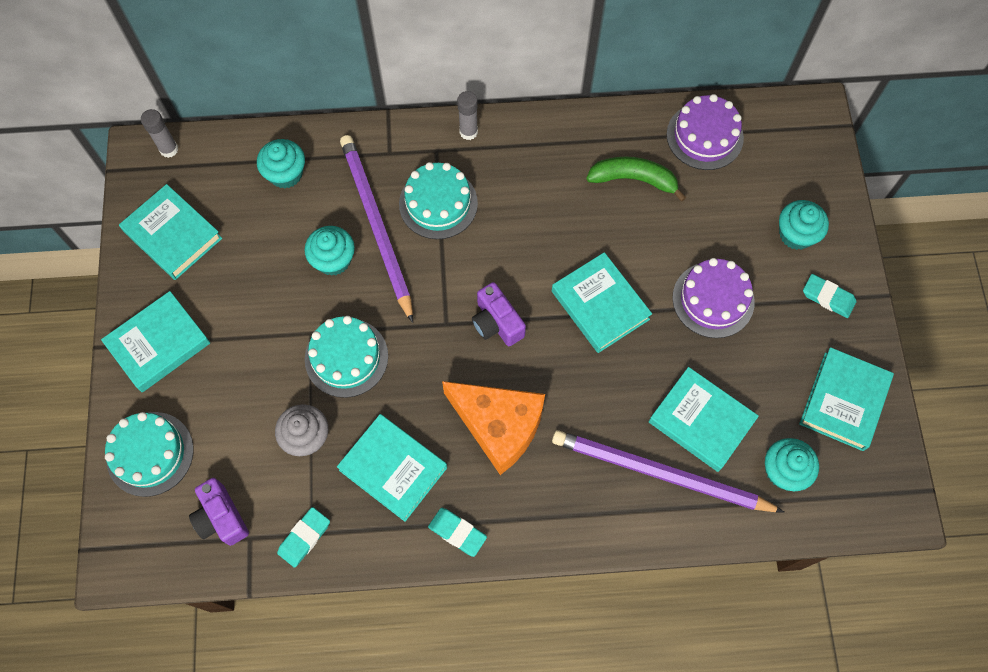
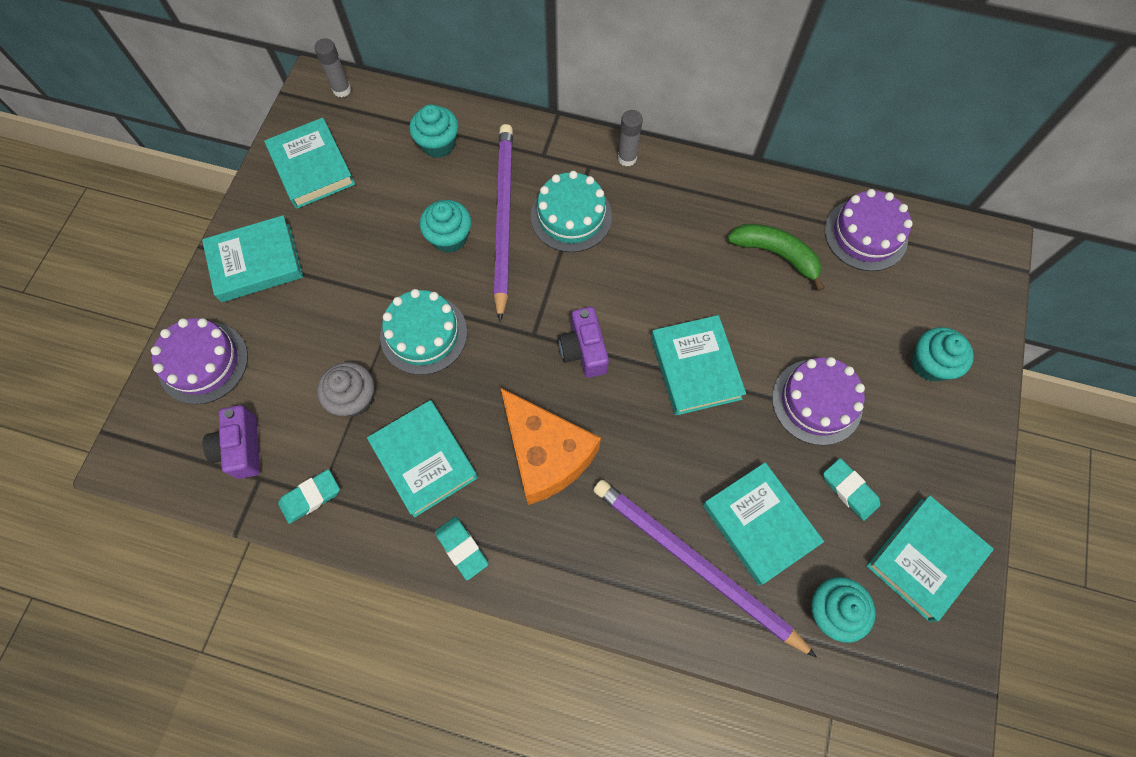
camera: 20 degrees right, 0 degrees up
(150, 453) = (203, 362): turquoise cake -> purple cake
(828, 297) = (944, 441): turquoise eraser -> turquoise eraser (849, 490)

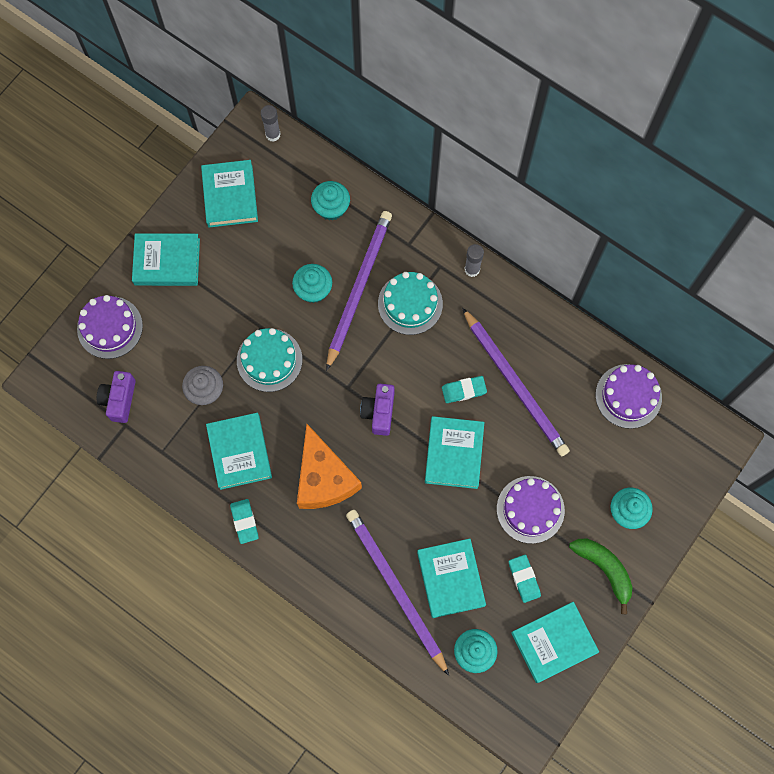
camera: 20 degrees right, 5 degrees up
(310, 497) = (155, 451): turquoise eraser -> turquoise eraser (464, 390)
(732, 264) = (515, 384): none -> purple pencil
(776, 254) = (552, 388): green banana -> green banana (604, 569)

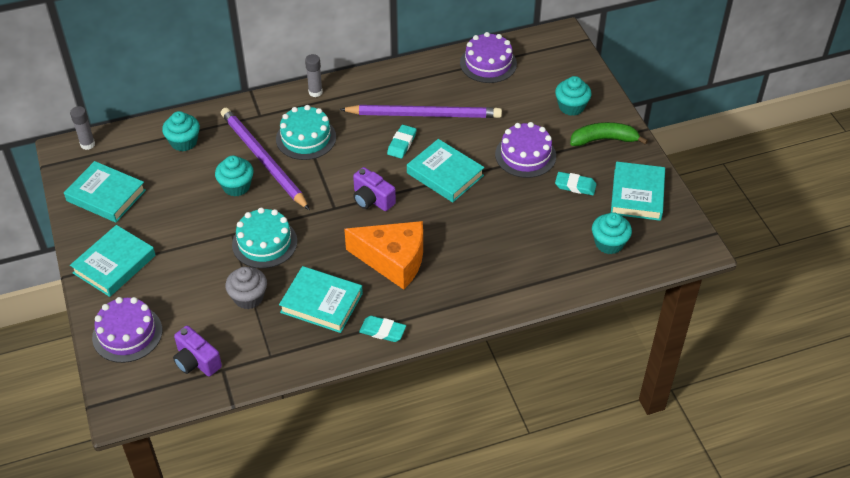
camera: 55 degrees left, 25 degrees down
(395, 588) = (521, 263): purple pencil -> none
(450, 579) = (540, 227): turquoise book -> none

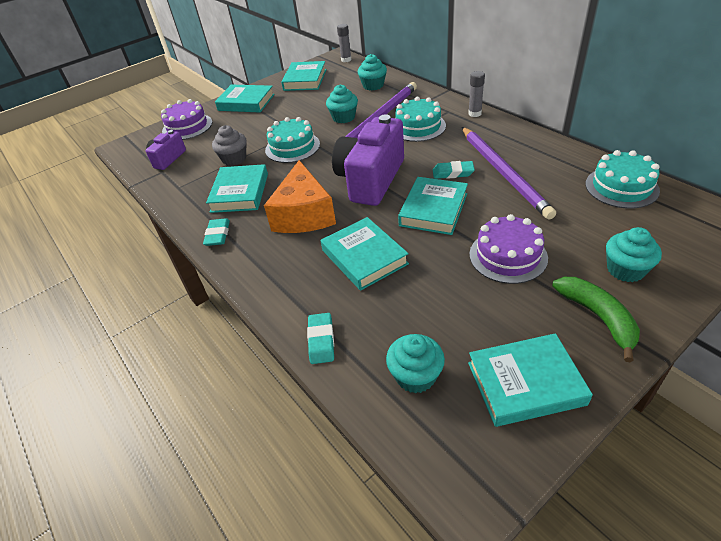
camera: 75 degrees right, 5 degrees down
(372, 199) = (371, 179): purple camera -> purple camera, size x1.94
(478, 235) = (364, 257): none -> turquoise book
(488, 63) = (621, 187): purple cake -> turquoise cake
(575, 186) = (493, 313): turquoise eraser -> turquoise eraser (321, 340)

